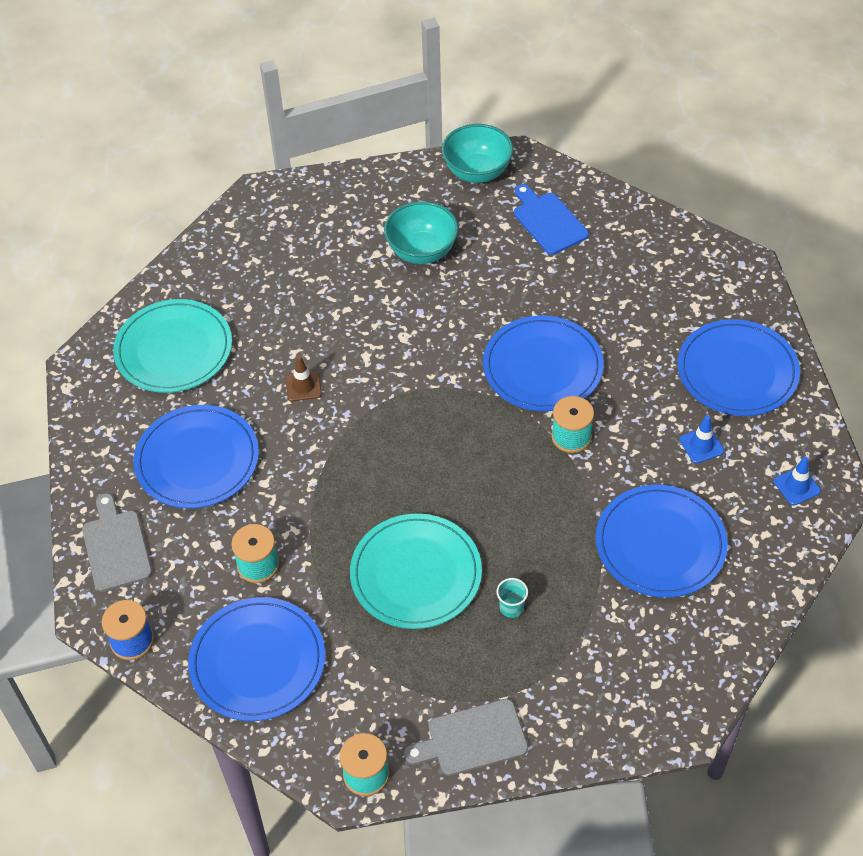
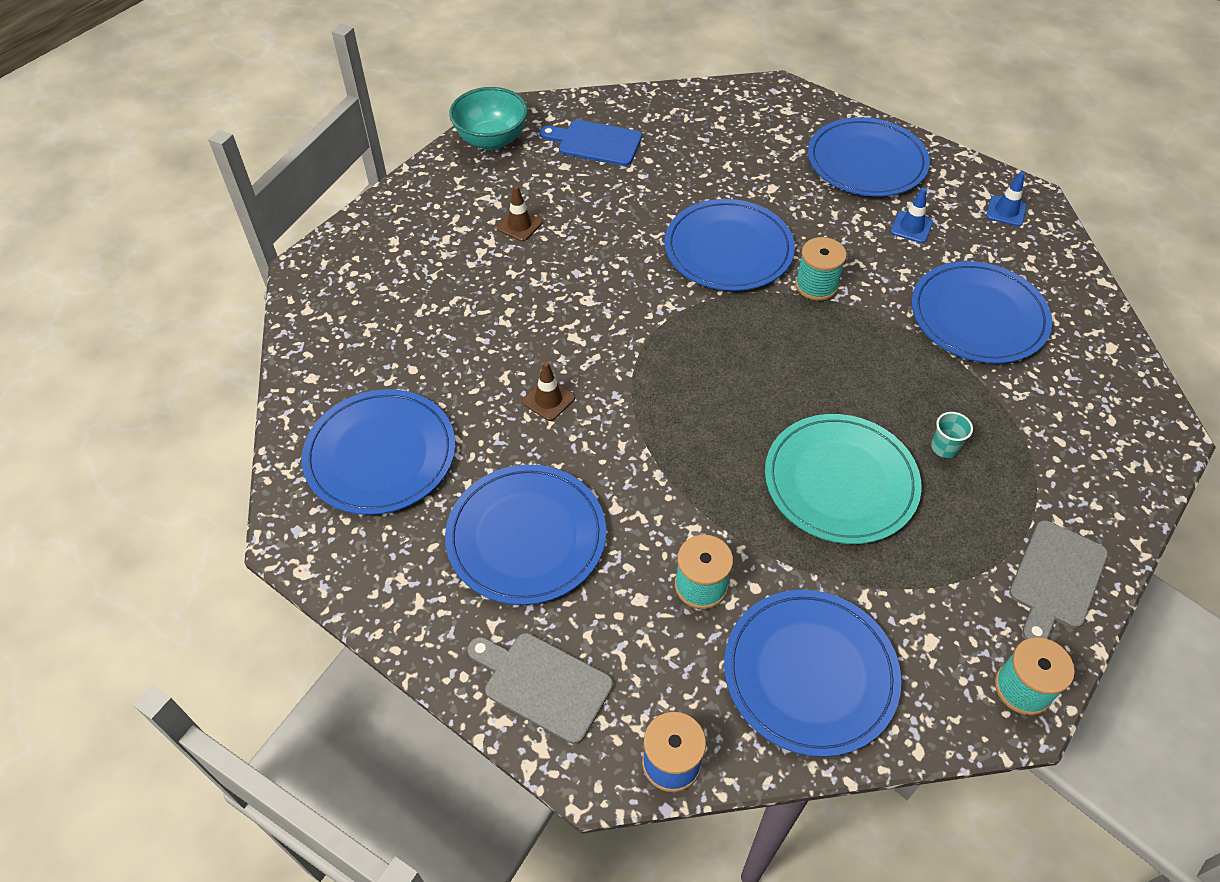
camera: 45 degrees left, 0 degrees up
(174, 349) = (380, 455): turquoise plate -> blue plate
(422, 251) = (519, 225): turquoise bowl -> brown traffic cone

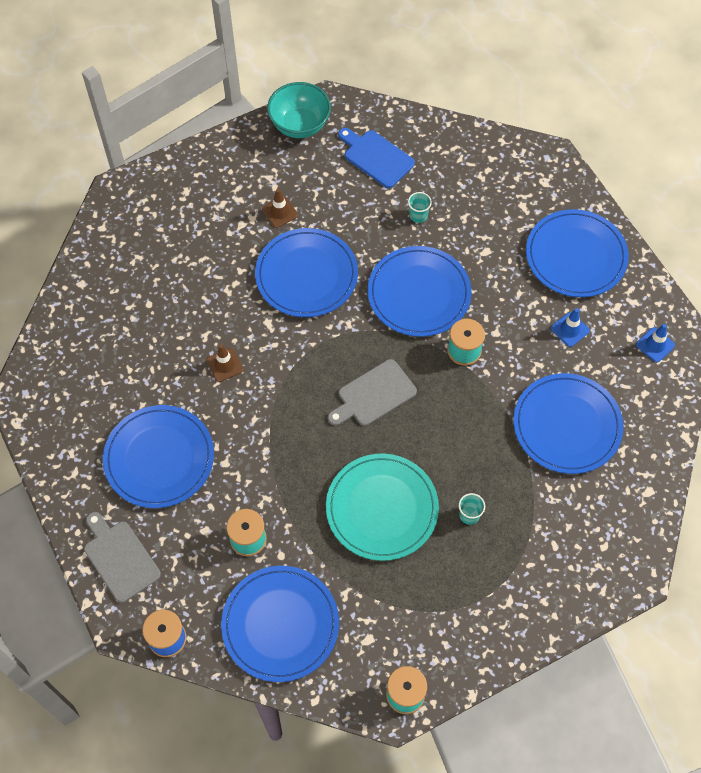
camera: 25 degrees right, 10 degrees up
(380, 455) = (98, 361): blue plate -> blue plate (306, 275)
(677, 179) = (418, 215): none -> turquoise cup
(1056, 578) = (478, 637): grey cutting board -> grey cutting board (374, 395)

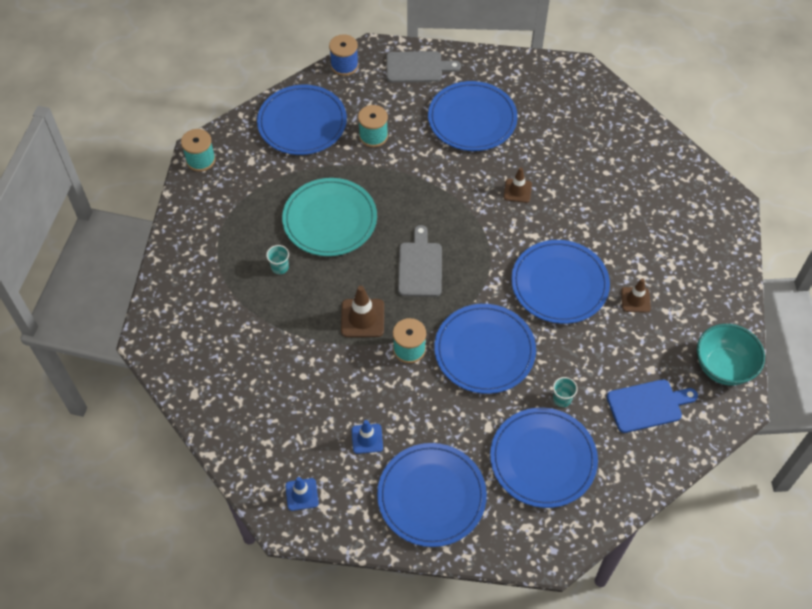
camera: 125 degrees right, 5 degrees down
(464, 407) = (362, 318): none -> brown traffic cone
(567, 425) = (290, 376): blue plate -> blue plate (543, 459)

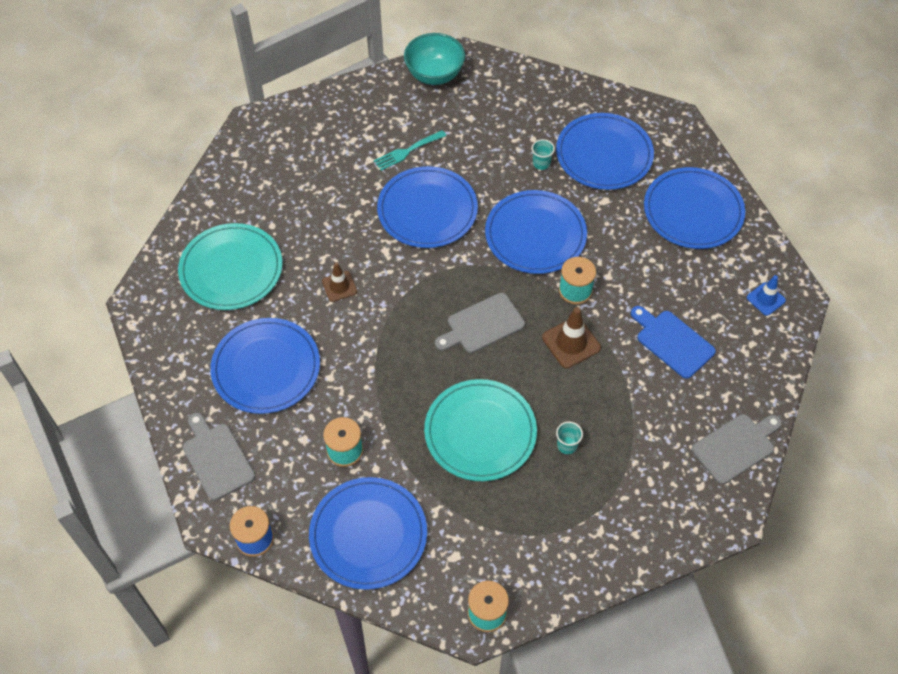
camera: 120 degrees left, 0 degrees up
(194, 378) = (735, 447): none -> grey cutting board
(367, 439) = (682, 278): blue traffic cone -> none
(576, 131) = (231, 269): none -> turquoise plate
(635, 300) = (407, 151): brown traffic cone -> turquoise fork
(647, 405) = (505, 108): blue cutting board -> blue cutting board (672, 342)

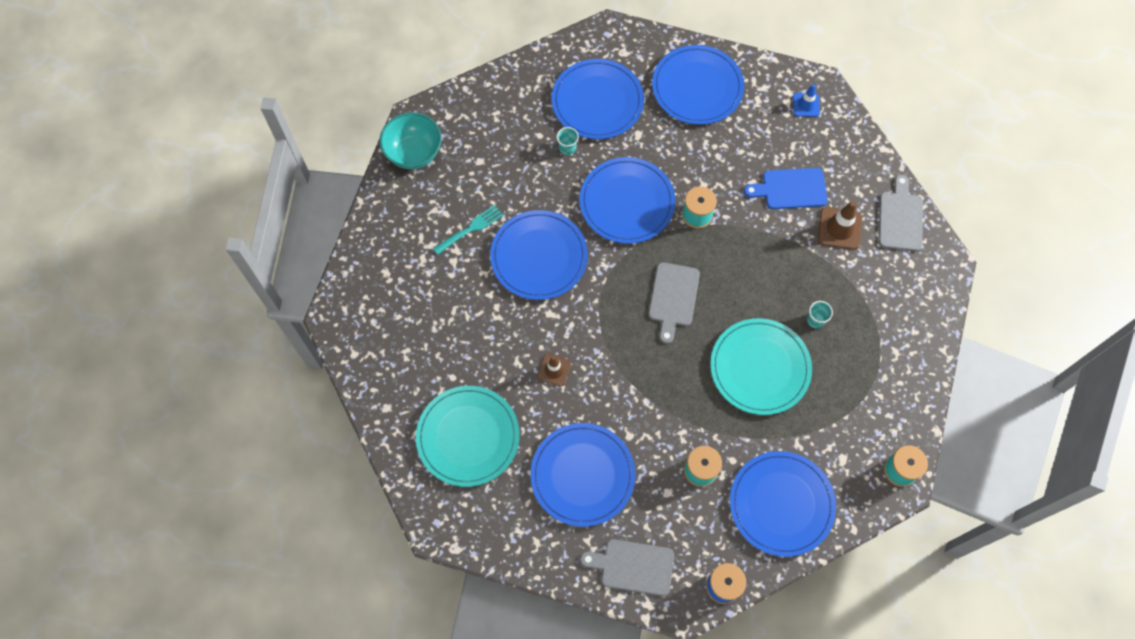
camera: 50 degrees left, 10 degrees up
(407, 151) = (470, 228): turquoise fork -> turquoise fork turned 135 degrees counterclockwise
(571, 343) = (737, 252): brown traffic cone -> brown traffic cone (839, 228)

